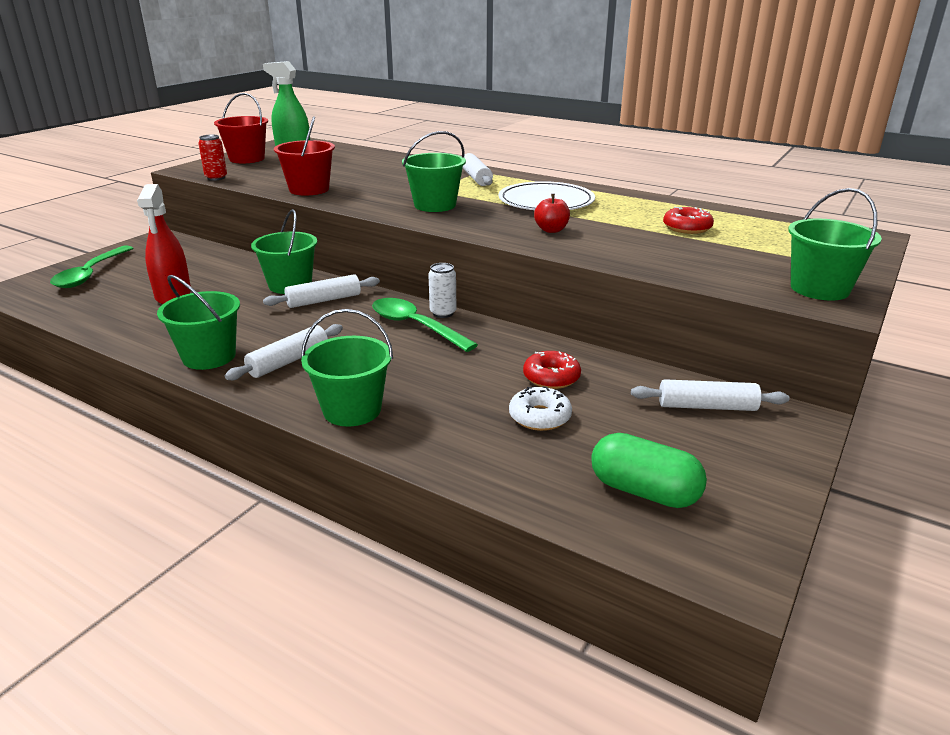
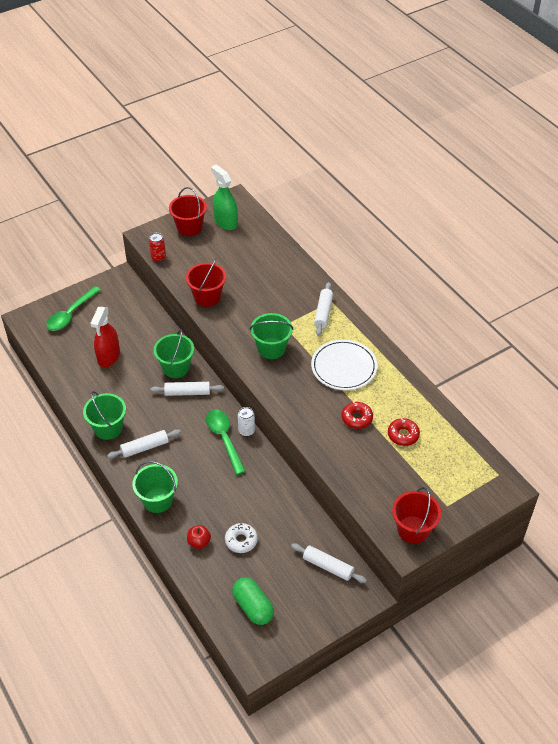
camera: 25 degrees right, 20 degrees up
(551, 230) = (319, 408): red apple -> red apple (199, 542)
(551, 377) = (267, 513): red donut -> red donut (357, 418)
(819, 289) = (413, 529): green bucket -> red bucket

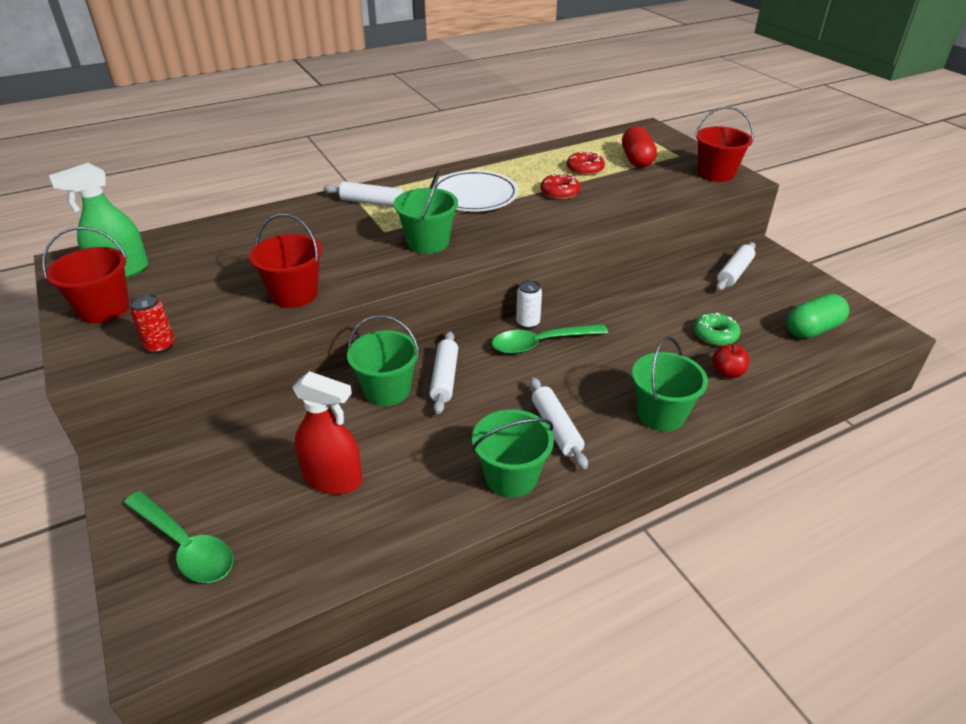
camera: 85 degrees left, 10 degrees down
(241, 540) = (715, 335): white donut -> green donut
(430, 472) = (637, 160): none -> red capsule

